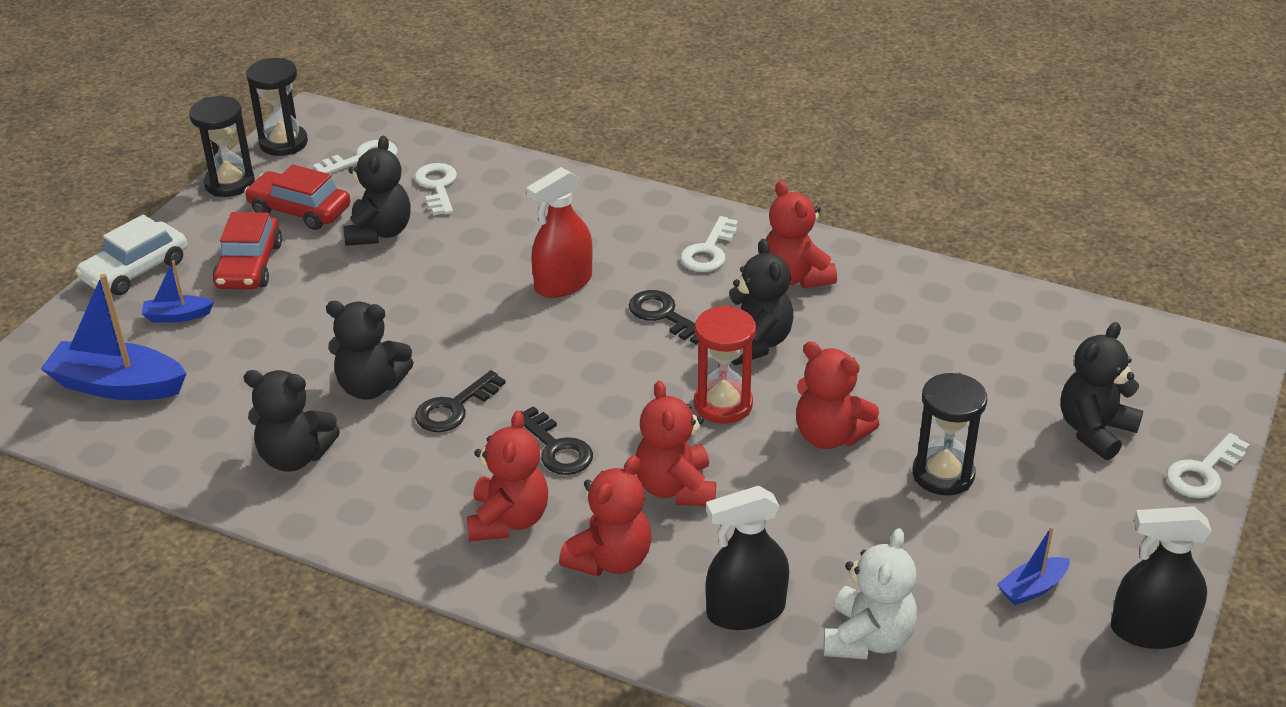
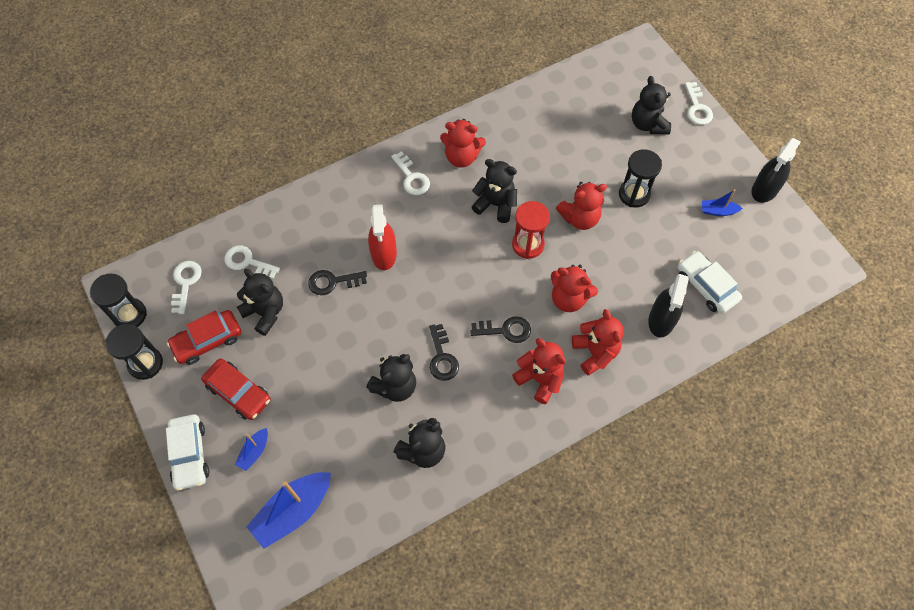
camera: 55 degrees left, 25 degrees up
(663, 315) = (445, 227): black key -> black key (332, 282)
(868, 639) = (706, 286): white teddy bear -> white car
(1032, 588) = (718, 211): blue boat -> blue boat turned 90 degrees clockwise

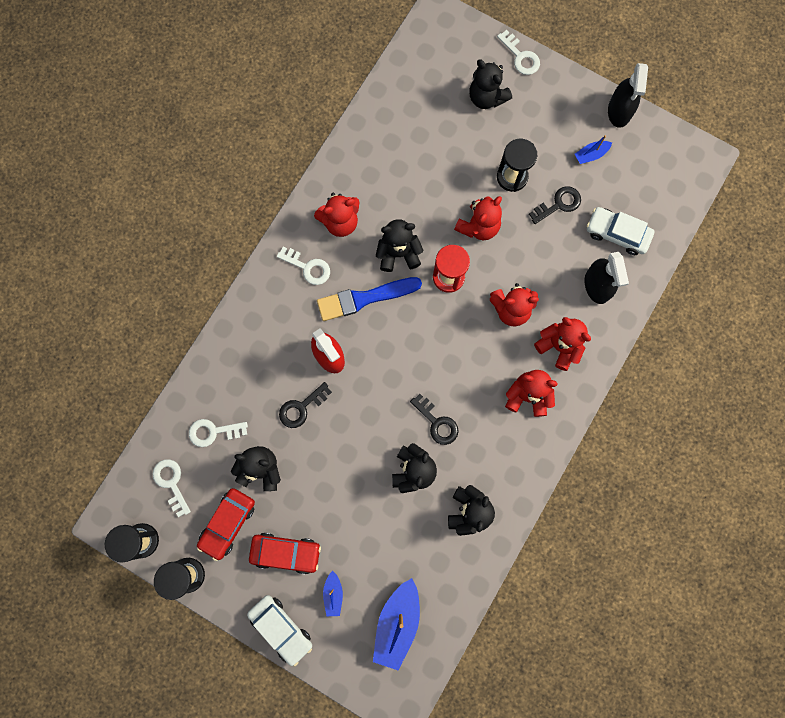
camera: 30 degrees left, 15 degrees up
(444, 225) = (364, 298): none -> blue brush
(506, 330) = (475, 368): black key -> black key (559, 204)

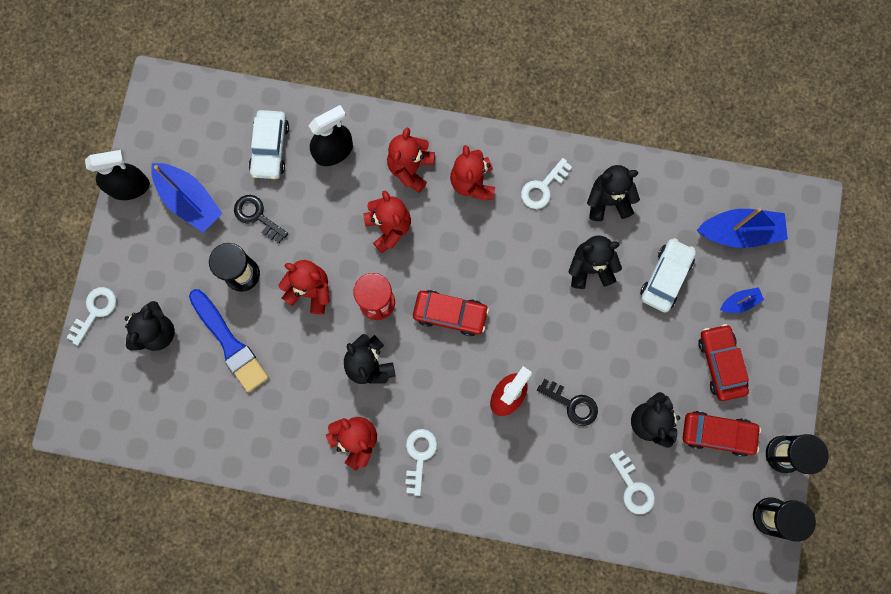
camera: 110 degrees left, 0 degrees up
(171, 483) = (702, 510): white key -> white key (542, 188)
(281, 628) = (792, 340): white car -> white car (665, 277)
(364, 298) = (432, 382): blue brush -> blue brush (229, 343)
(416, 334) = (450, 314): none -> red car
(437, 423) = (534, 261): black key -> none
(591, 155) = (190, 201): blue boat -> blue boat, size x1.98

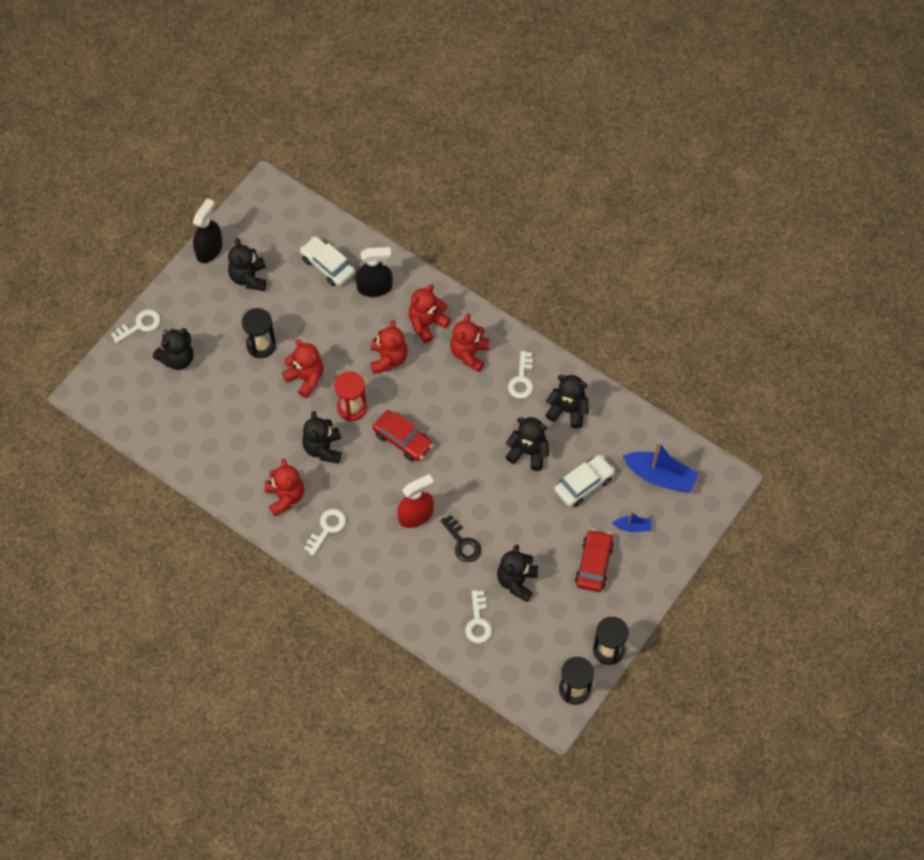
camera: 25 degrees right, 15 degrees down
(129, 187) = (209, 249): black spray bottle -> black spray bottle turned 75 degrees counterclockwise
(190, 201) = (249, 278): blue boat -> black teddy bear
(229, 343) = (227, 389): blue brush -> none
(257, 216) = (293, 309): black key -> none
(270, 148) = (328, 265): white car -> white car turned 105 degrees clockwise
(542, 188) = (522, 380): white key -> white key turned 60 degrees counterclockwise
(717, 434) = (564, 613): red car -> none

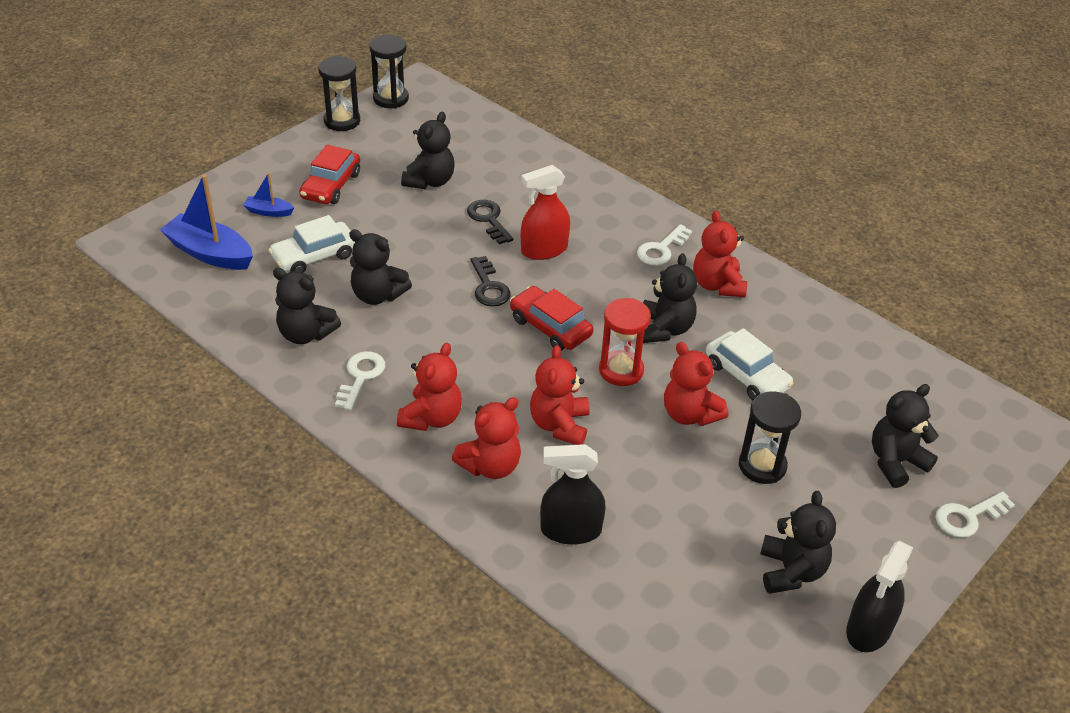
camera: 175 degrees left, 20 degrees down
(328, 265) = (650, 575): white car -> white car (746, 375)
(451, 471) = (489, 287): none -> black key
(478, 622) = (484, 155): white key -> none

